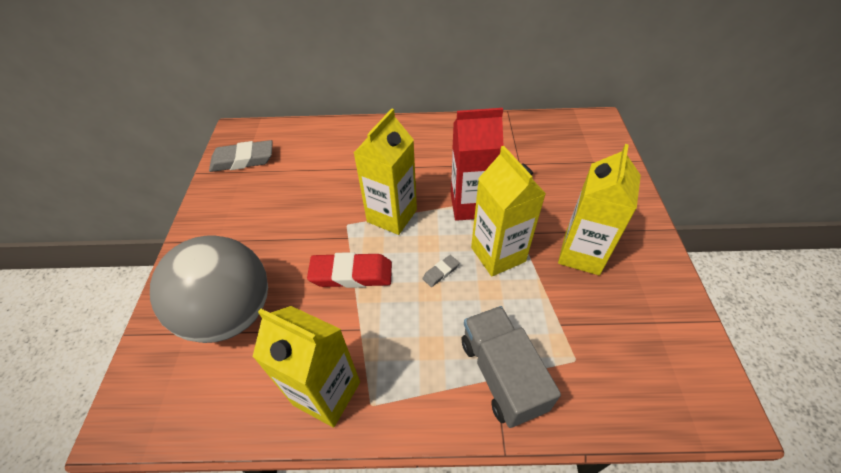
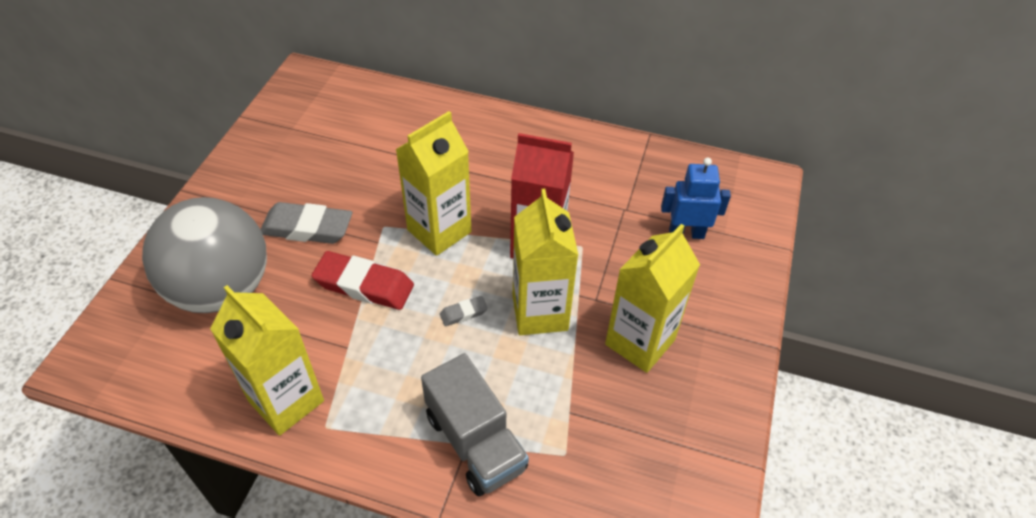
camera: 15 degrees right, 0 degrees up
(243, 160) = (298, 114): grey eraser -> grey eraser (307, 228)
(501, 374) = (475, 442): grey truck -> grey truck turned 150 degrees clockwise
(569, 168) = (686, 233): none -> blue robot

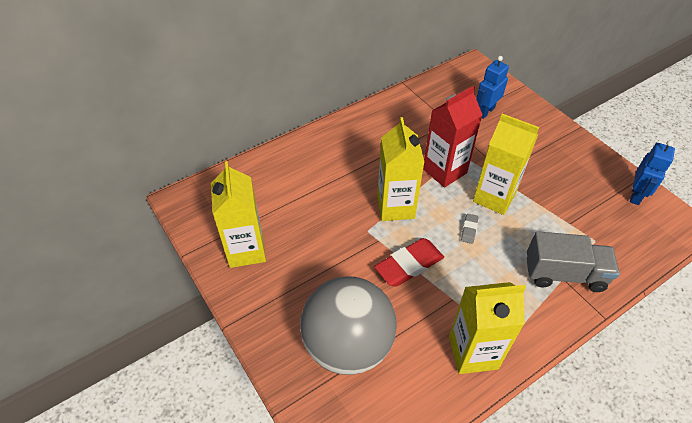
camera: 50 degrees left, 0 degrees up
(307, 228) = (333, 270): grey eraser -> none
(640, 342) = (543, 170): yellow carton -> yellow carton (246, 250)
(700, 471) = (636, 195): none -> blue robot

